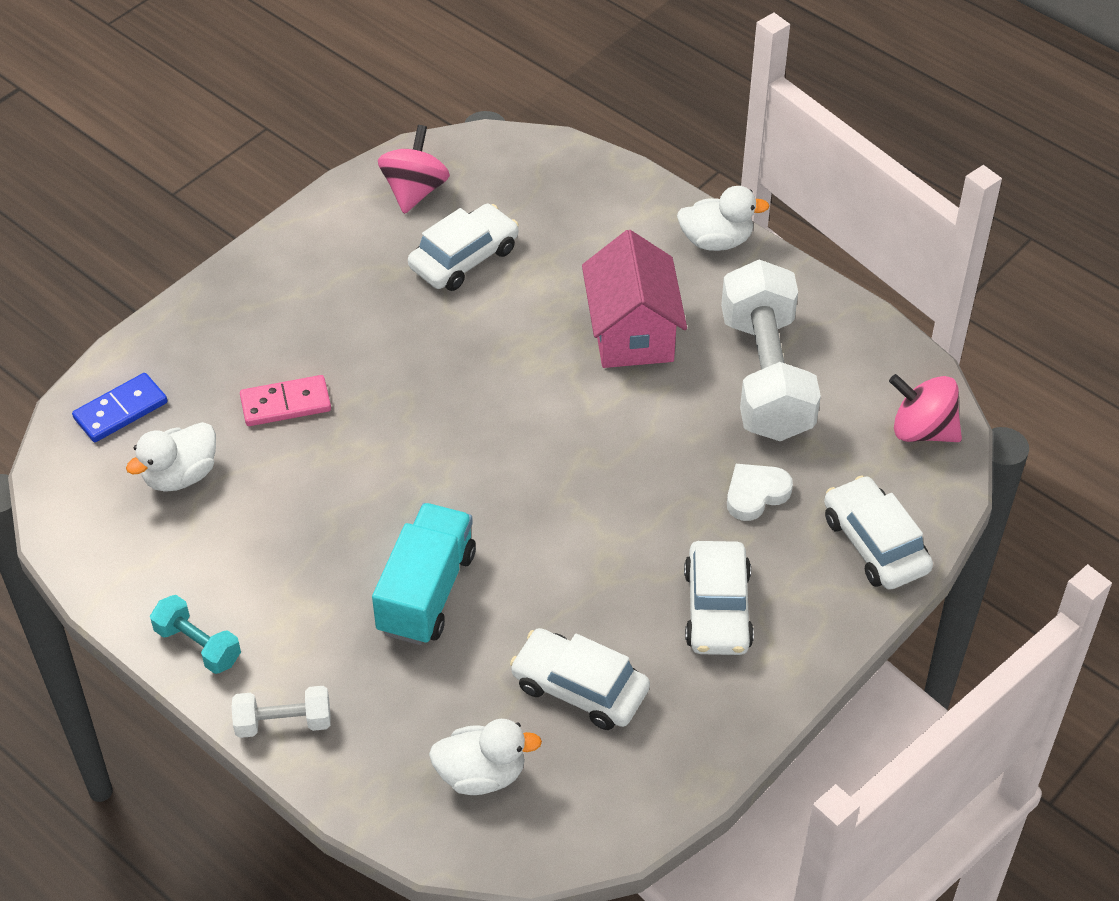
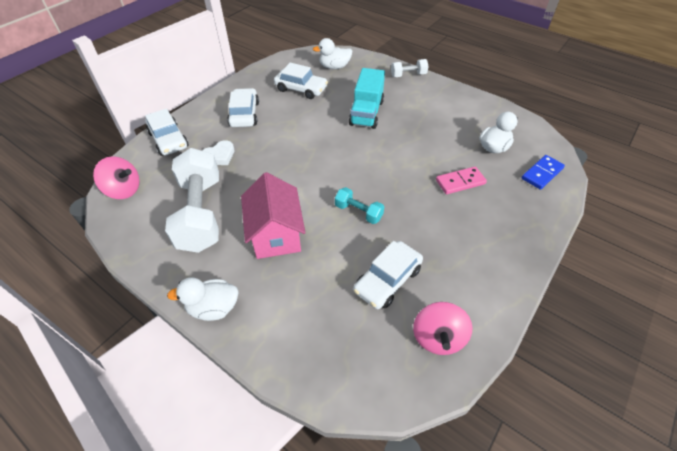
camera: 175 degrees right, 0 degrees up
(198, 645) = (451, 93): turquoise dumbbell -> turquoise dumbbell (358, 212)

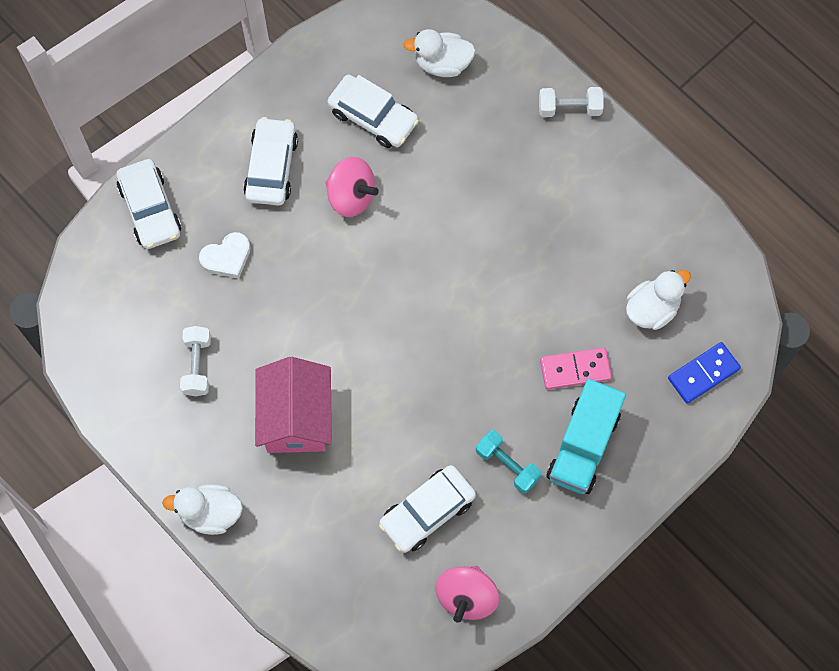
camera: 10 degrees right, 20 degrees up
(124, 190) = (89, 304): pink spinning top -> pink spinning top (351, 196)
(200, 213) = (197, 365): white dumbbell -> white dumbbell, size x0.46
(358, 212) = (414, 399): turquoise dumbbell -> turquoise dumbbell (507, 465)
(366, 113) = (472, 196): turquoise truck -> turquoise truck (583, 446)

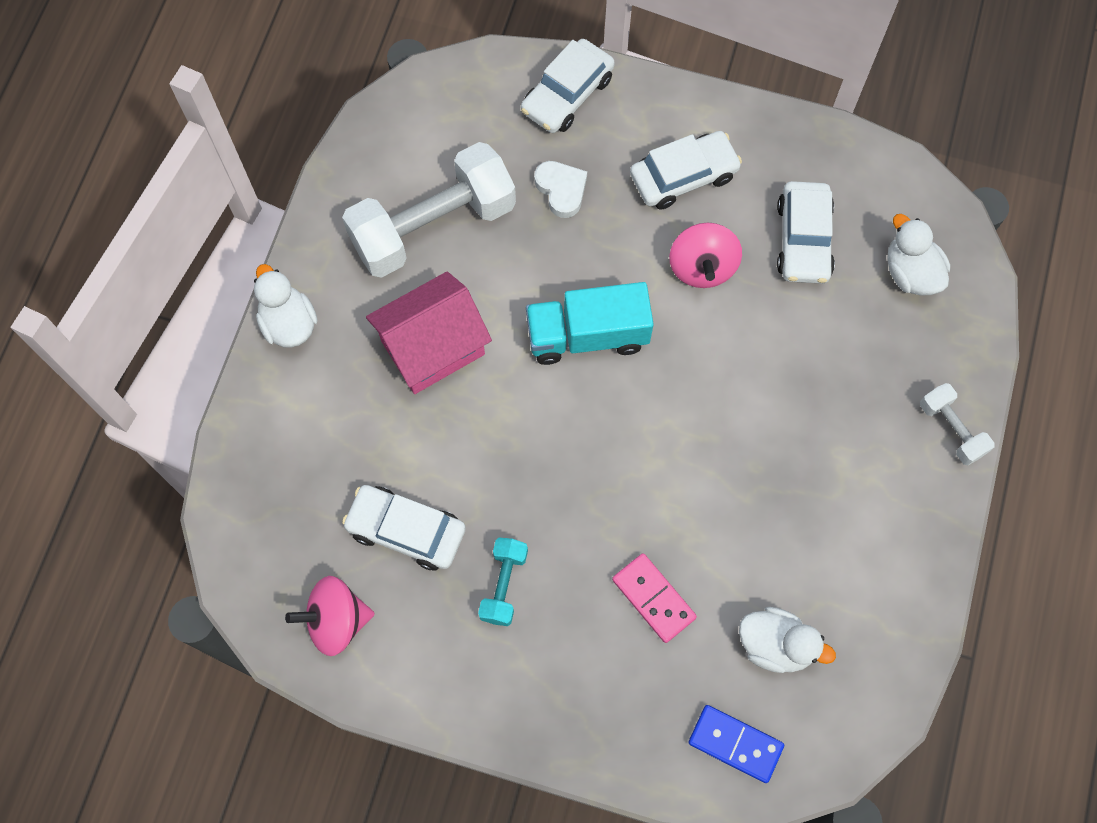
camera: 60 degrees right, 0 degrees up
(197, 365) = (433, 226): white dumbbell -> white dumbbell, size x2.15
(227, 258) = (561, 190): white heart -> white heart turned 150 degrees counterclockwise
(583, 446) = (572, 654): turquoise truck -> turquoise truck (587, 335)

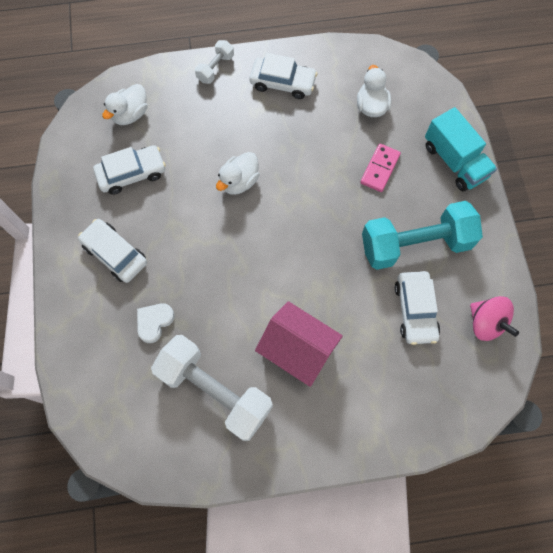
camera: 115 degrees left, 0 degrees up
(289, 323) = (325, 451): white duck -> white duck (239, 182)
(504, 585) = (415, 244): turquoise dumbbell -> turquoise dumbbell, size x2.15
(567, 94) = (81, 350): white car -> white car (283, 83)
(587, 335) = (247, 264): turquoise truck -> turquoise truck (454, 161)
(702, 267) = (173, 220): pink spinning top -> none
(735, 744) = (429, 106): blue domino -> none

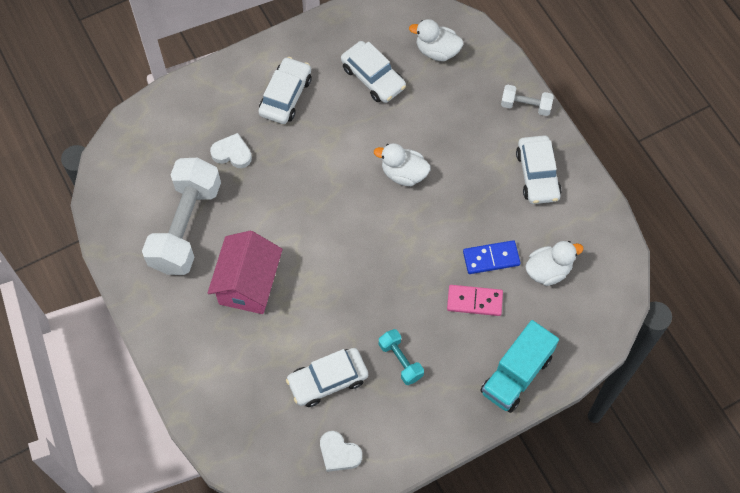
camera: 70 degrees right, 5 degrees down
(345, 143) = (491, 258): none -> blue domino
(415, 244) = (400, 361): turquoise dumbbell -> turquoise dumbbell, size x0.46
(486, 323) = (339, 453): pink spinning top -> white heart

